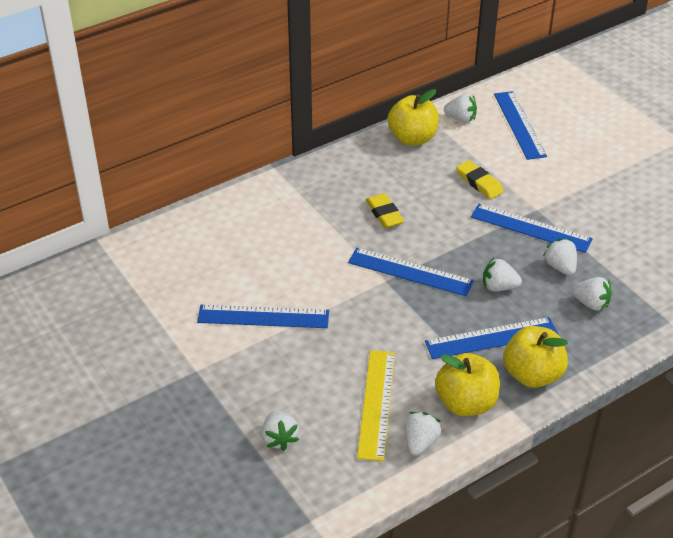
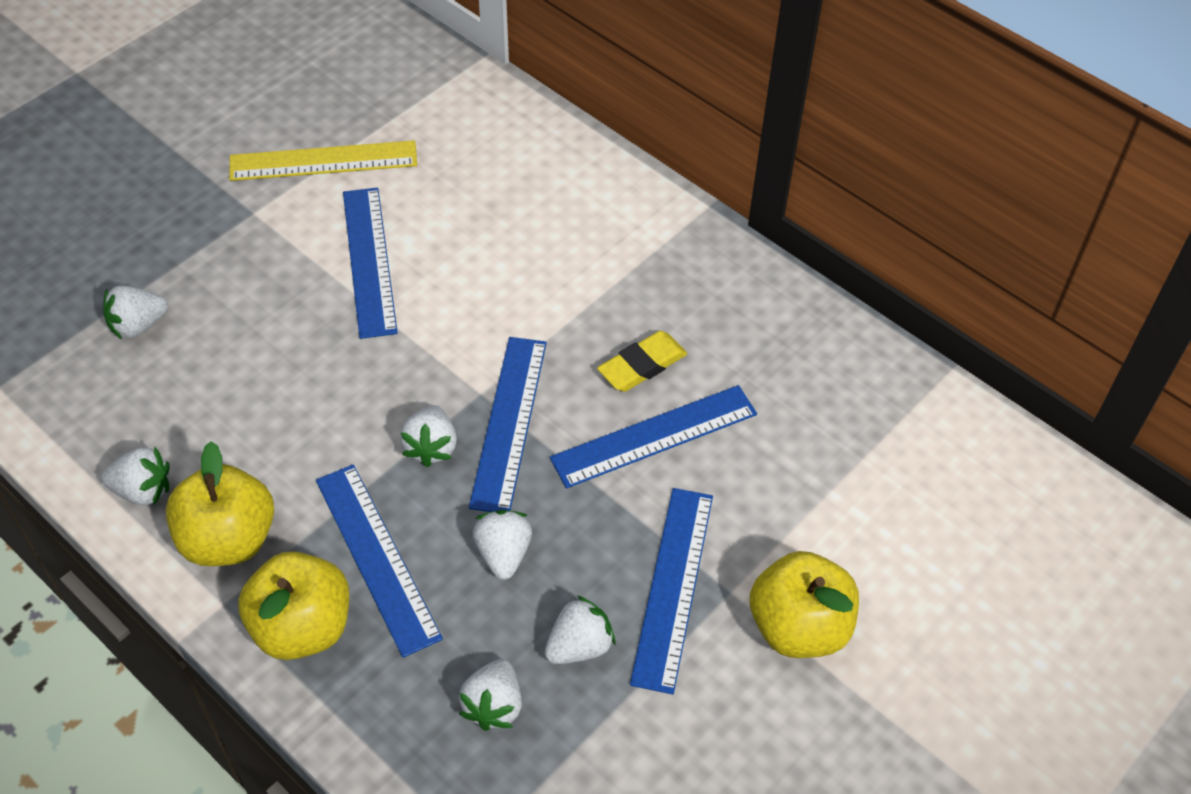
camera: 75 degrees right, 10 degrees up
(376, 404) = (214, 425): yellow ruler -> yellow ruler (323, 161)
(412, 138) = (861, 373): yellow apple -> yellow apple (798, 627)
(461, 119) = (952, 437): white strawberry -> white strawberry (431, 447)
(479, 182) = (773, 490): yellow eraser -> none
(519, 125) = (977, 536): blue ruler -> blue ruler (654, 436)

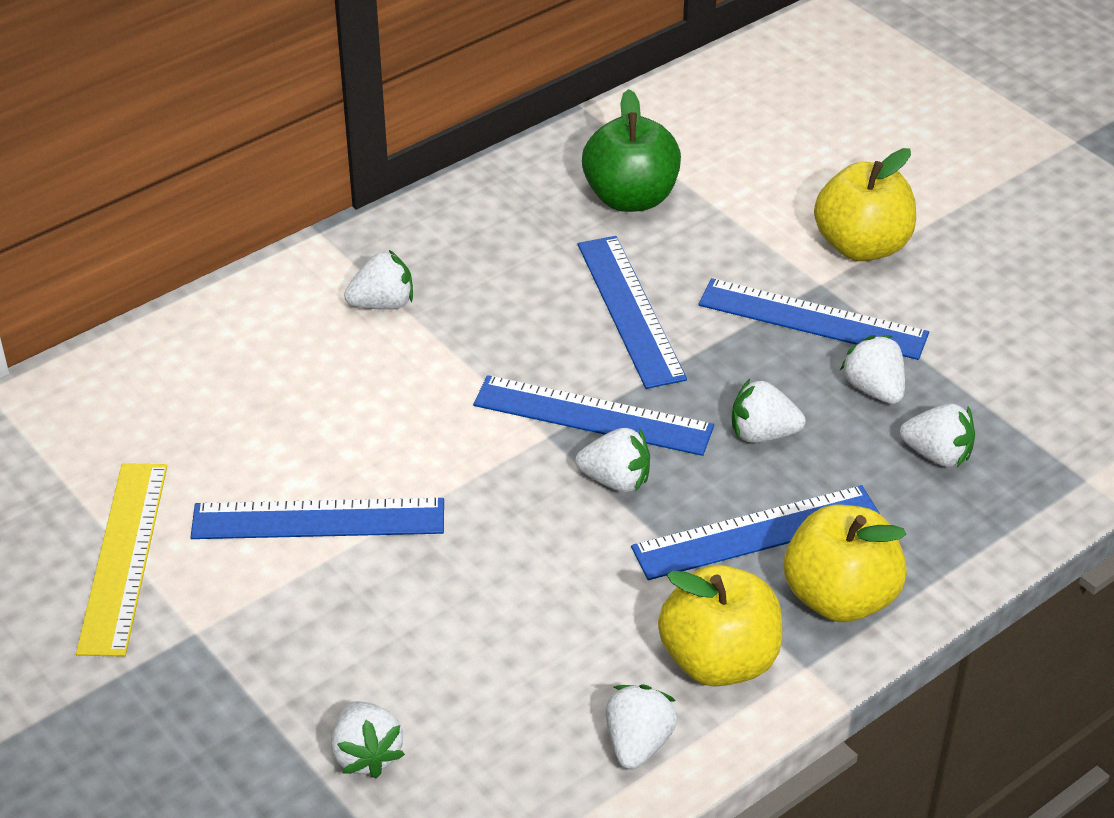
camera: 80 degrees left, 10 degrees down
(625, 261) = (383, 304): none -> white strawberry
(642, 366) = (535, 308): yellow eraser -> none
(820, 420) = (630, 198): none -> green apple

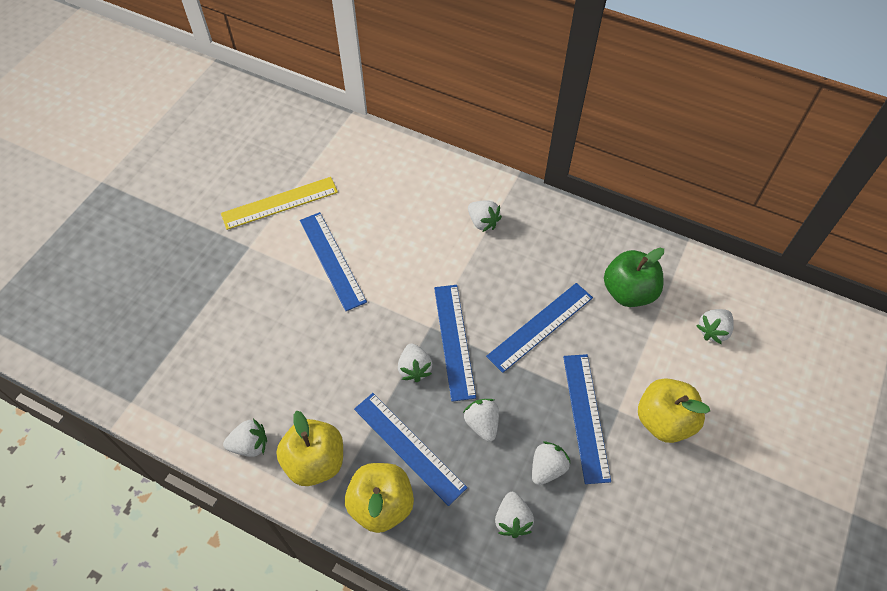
camera: 65 degrees right, 15 degrees up
(366, 755) = (205, 338): white strawberry -> white strawberry (713, 331)

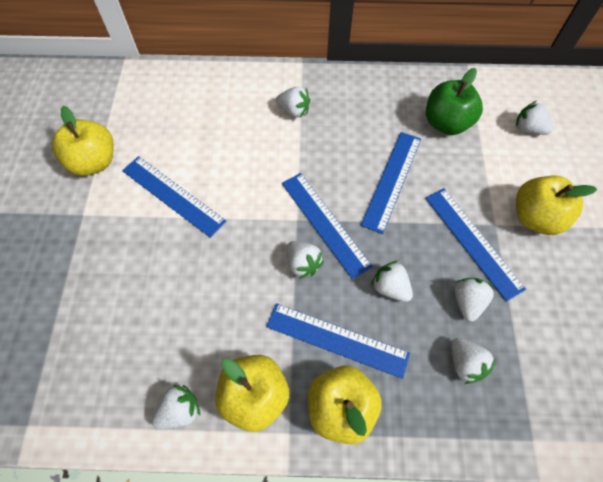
camera: 25 degrees left, 5 degrees up
(280, 203) = (94, 162): yellow ruler -> yellow apple
(713, 331) = (528, 129): white strawberry -> white strawberry turned 105 degrees clockwise

